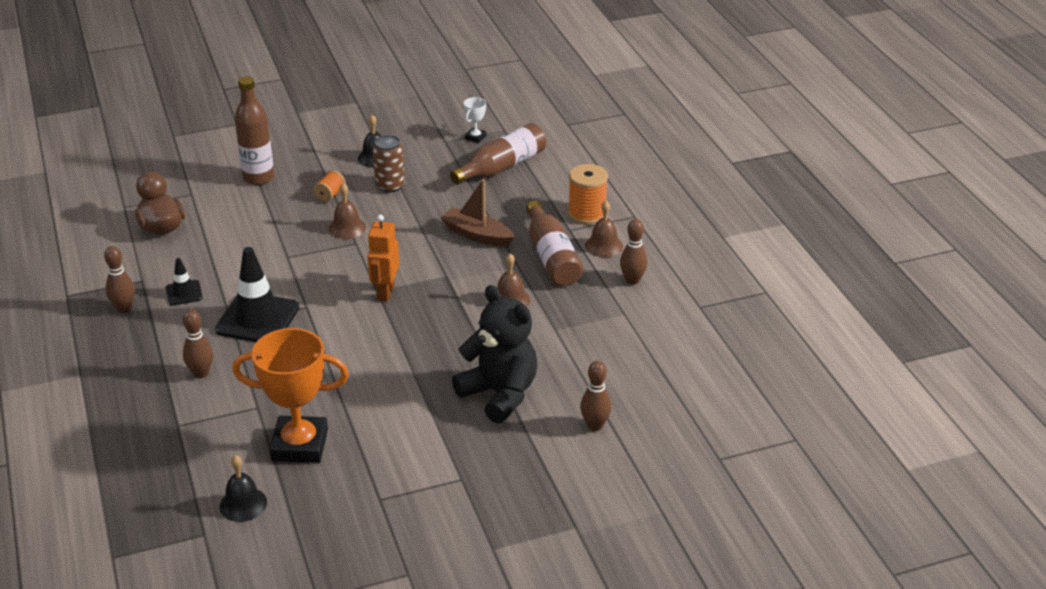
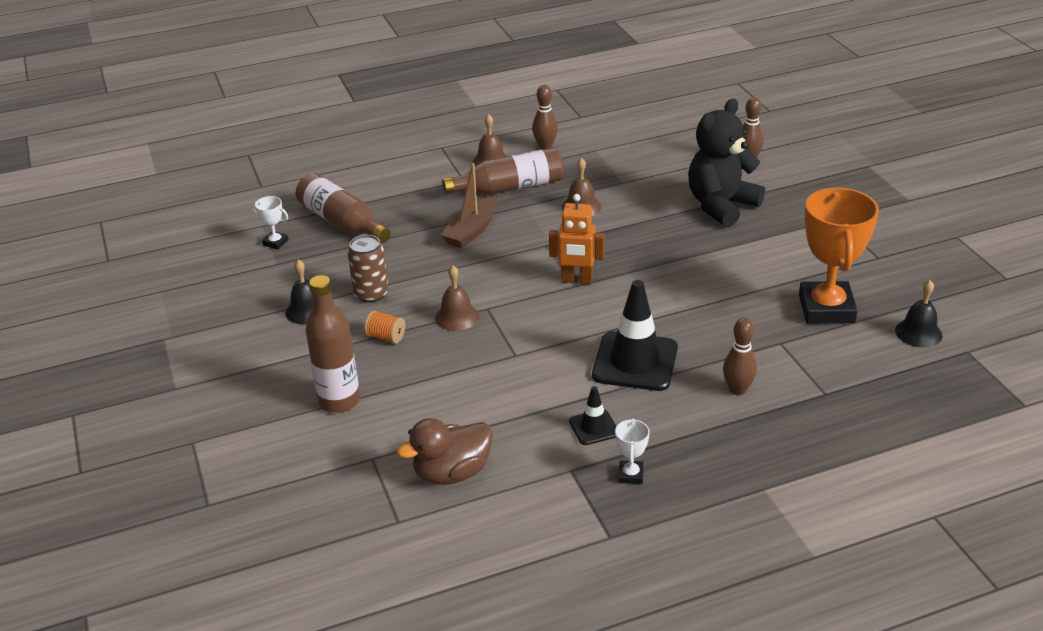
camera: 90 degrees left, 0 degrees up
(124, 308) = (630, 475): brown bowling pin -> white trophy
(587, 214) = (436, 171): orange spool -> none

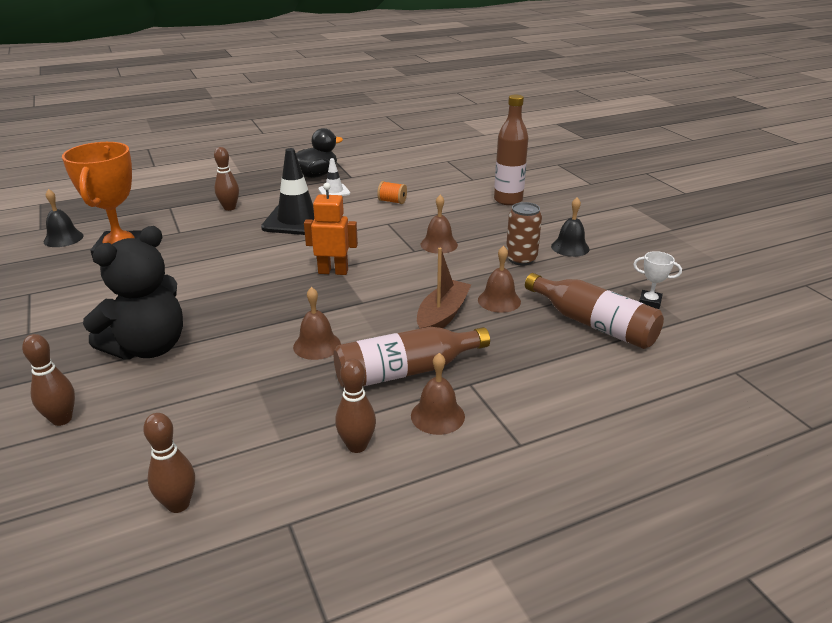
camera: 175 degrees right, 5 degrees down
(386, 337) = (493, 232): orange spool -> orange spool (392, 201)
(415, 245) = (499, 300): none -> brown bell
(452, 473) = (422, 175): brown duck -> none
(594, 427) = (334, 191): black traffic cone -> white traffic cone
(630, 475) = (315, 175): white trophy -> black duck
(645, 123) = (178, 504): none -> brown bowling pin

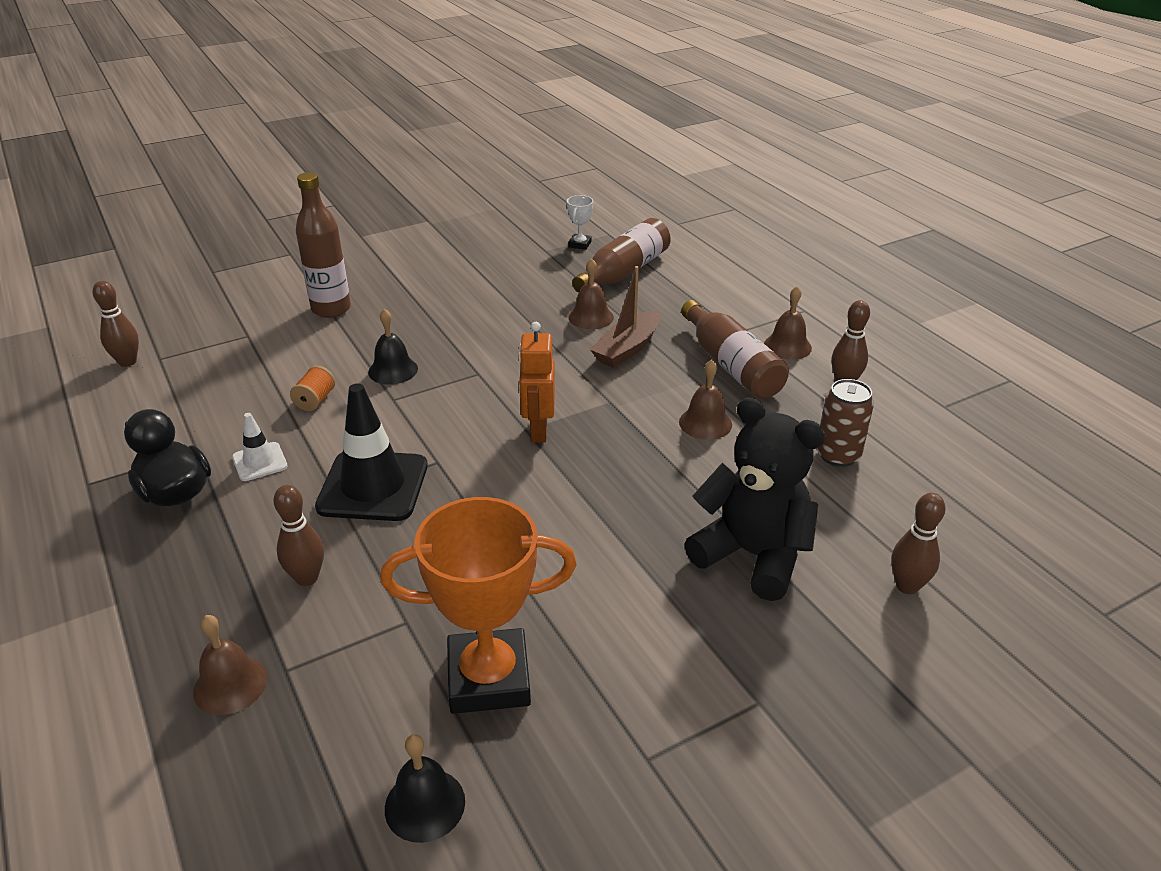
camera: 95 degrees left, 5 degrees up
(178, 504) = (963, 467): brown bowling pin -> brown bowling pin (127, 362)
(439, 244) = (461, 356): brown bell -> brown bell (230, 684)
(442, 316) = (627, 349): brown boat -> brown boat turned 75 degrees counterclockwise
(521, 259) = (498, 303): brown can -> brown can (838, 455)
(570, 247) = (469, 275): black bell -> black bell (393, 370)

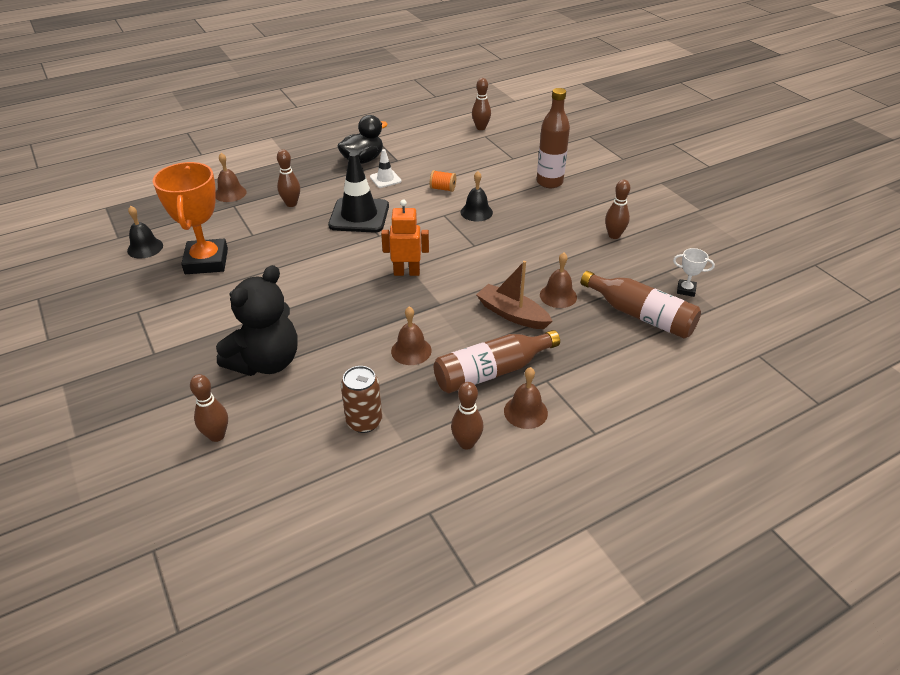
camera: 90 degrees right, 5 degrees up
(472, 274) = (614, 235): none -> brown bowling pin

